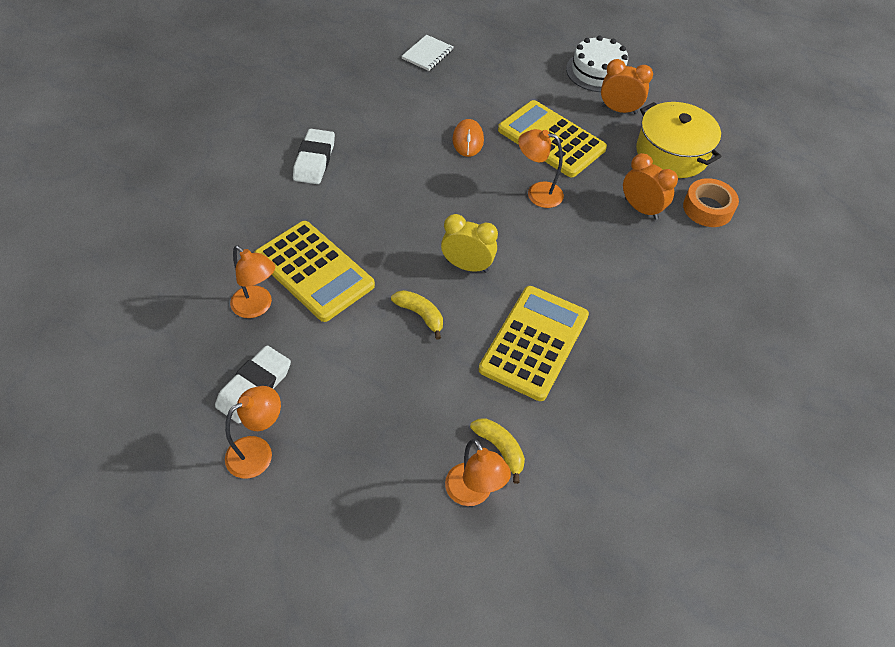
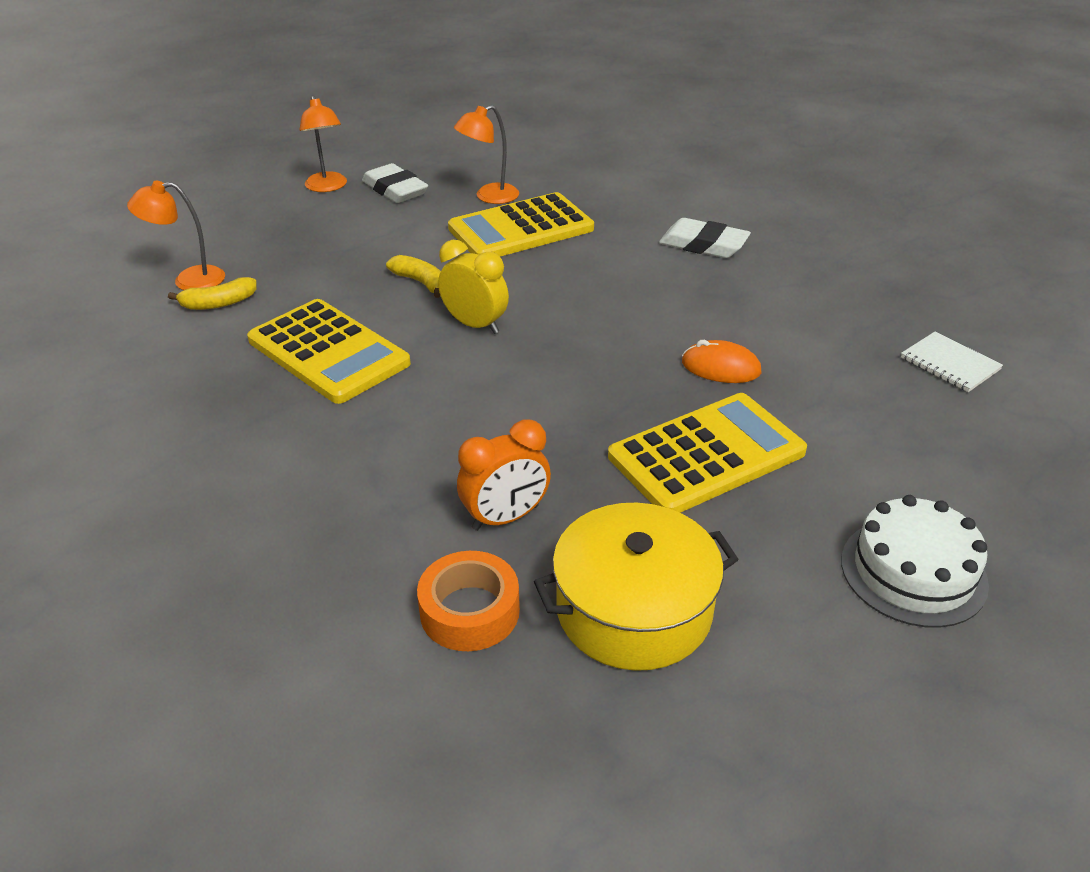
camera: 110 degrees right, 15 degrees down
(420, 315) = (421, 282): yellow banana -> yellow banana turned 105 degrees counterclockwise
(467, 266) = (475, 325): yellow clock -> yellow clock turned 90 degrees counterclockwise
(537, 193) = (584, 411): orange lamp -> none
(619, 110) = (780, 568): orange clock -> none

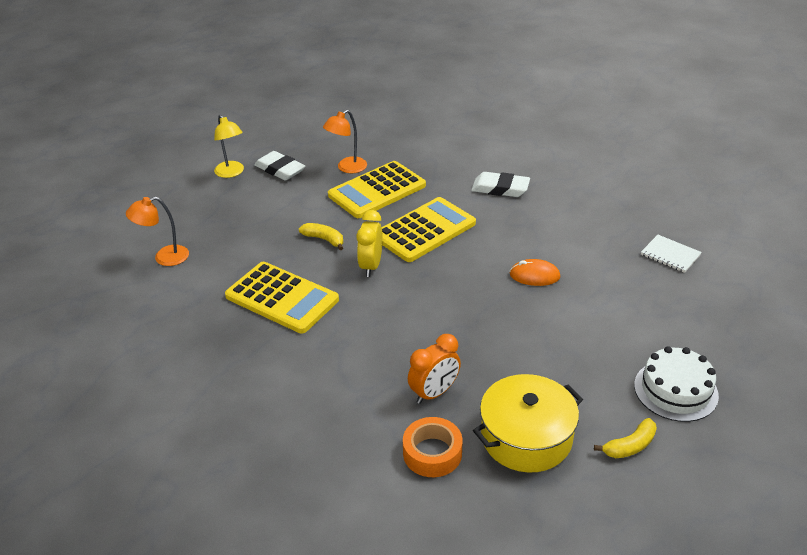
camera: 10 degrees left, 0 degrees up
(219, 303) = (193, 272): yellow banana -> yellow banana (630, 446)
(327, 187) = (231, 173): orange lamp -> yellow lamp
(475, 325) = (371, 266): yellow clock -> yellow clock turned 105 degrees counterclockwise
(706, 454) = (541, 335): yellow calculator -> yellow calculator (424, 230)

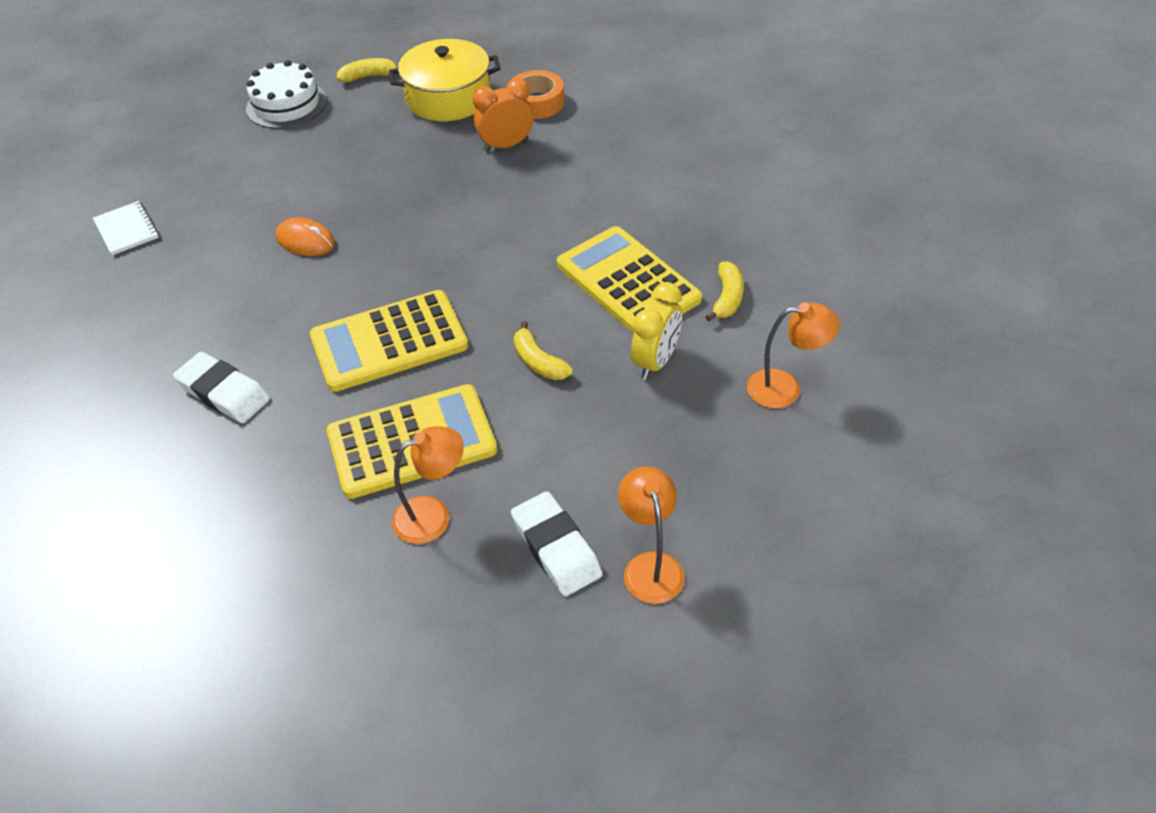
camera: 160 degrees left, 10 degrees up
(207, 302) = (727, 298): none -> yellow banana
(231, 173) = (650, 566): yellow lamp -> orange lamp
(371, 266) = (494, 301): yellow clock -> yellow clock (655, 361)

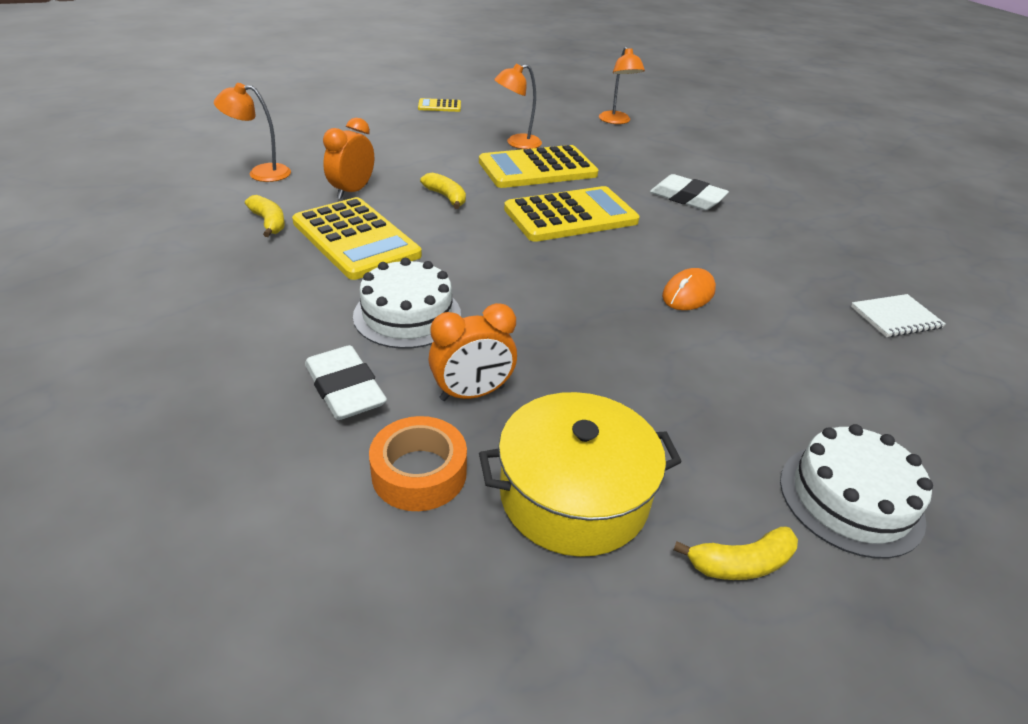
camera: 175 degrees right, 10 degrees down
(127, 230) = (895, 317): white notebook -> white notebook turned 75 degrees counterclockwise
(305, 241) = (688, 294): orange mouse -> orange mouse turned 75 degrees counterclockwise
(556, 548) = (443, 130): white eraser -> white eraser (345, 389)
(560, 201) = (407, 315): none -> white cake
(572, 651) = (439, 106): none -> yellow calculator
(650, 566) = (391, 122): orange lamp -> orange lamp (616, 121)
(655, 361) = (352, 191): yellow clock -> orange clock
(727, 298) = (269, 222): yellow banana -> yellow banana turned 135 degrees clockwise

